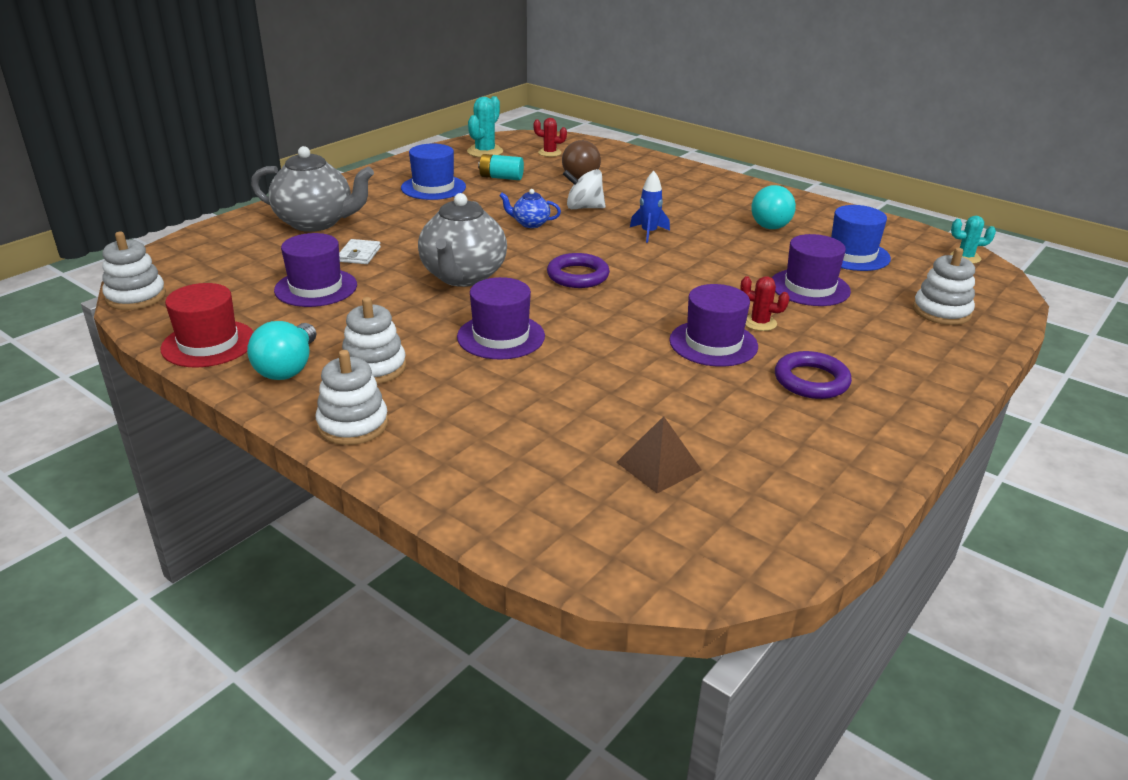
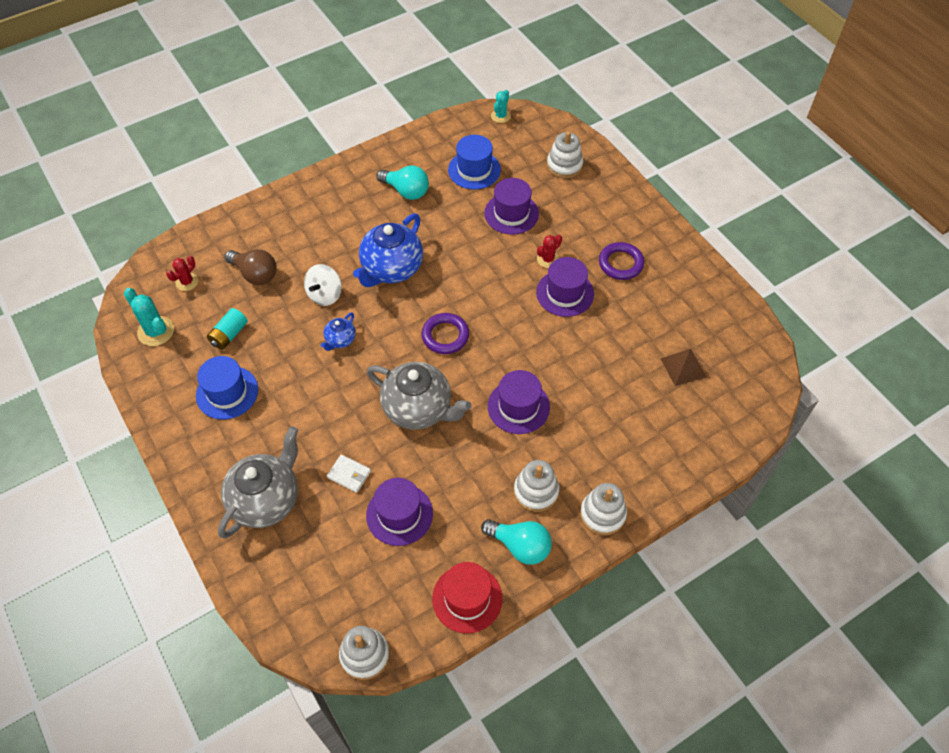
camera: 70 degrees left, 25 degrees up
(648, 233) = (391, 269): blue rocket -> blue teapot

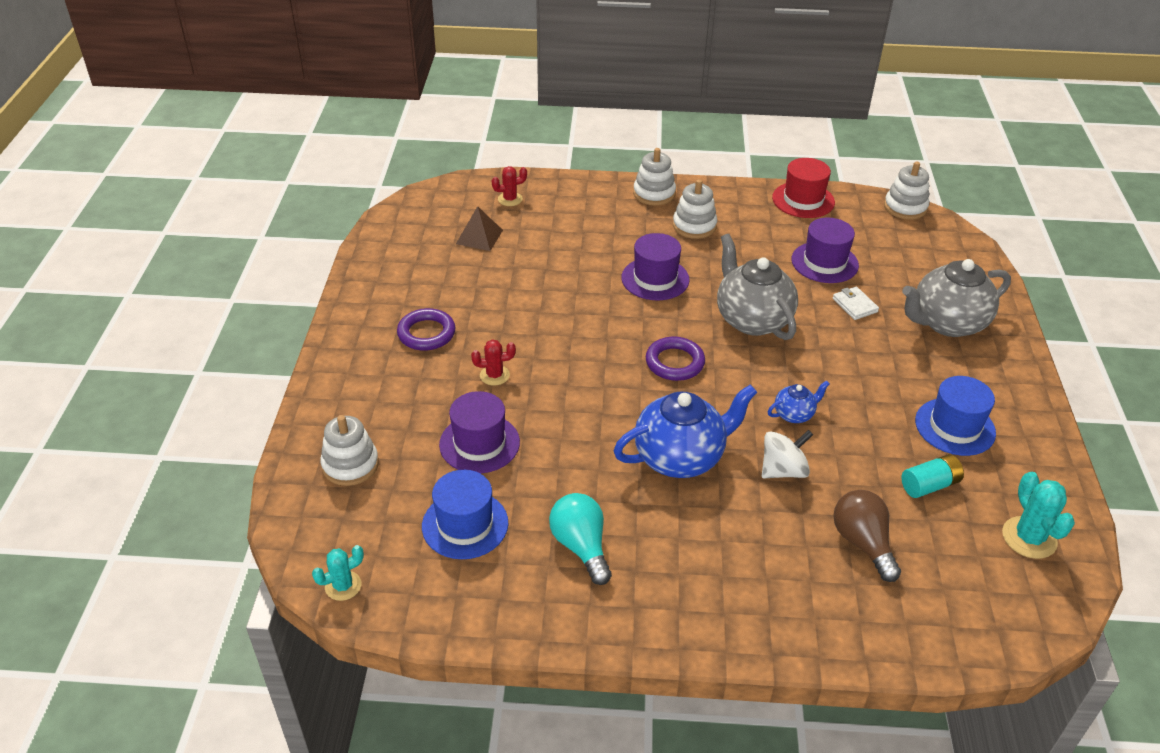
camera: 145 degrees left, 15 degrees down
(187, 282) = (966, 583): red cactus -> red cactus (510, 199)
(520, 546) = (737, 206): turquoise light bulb -> none
(565, 293) = (513, 337): purple hat -> none

